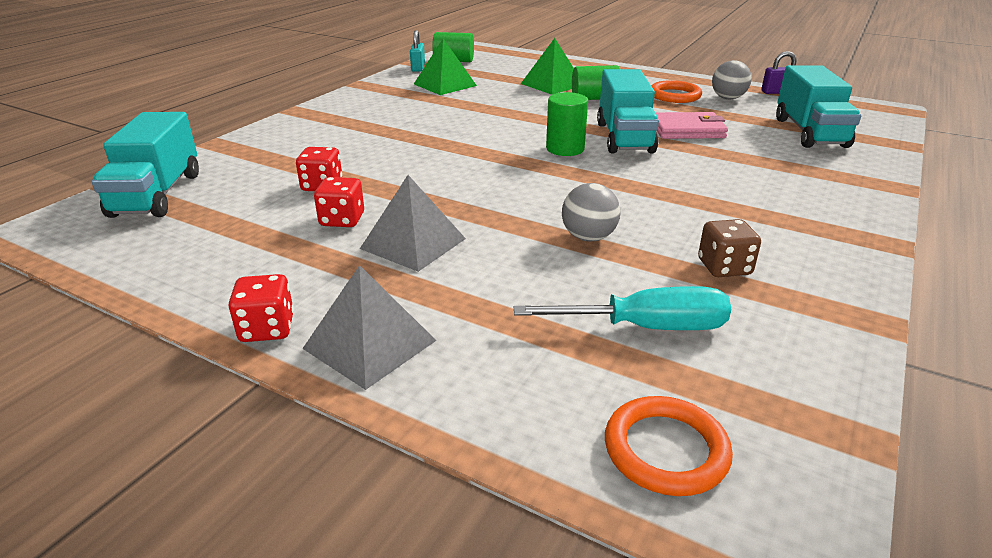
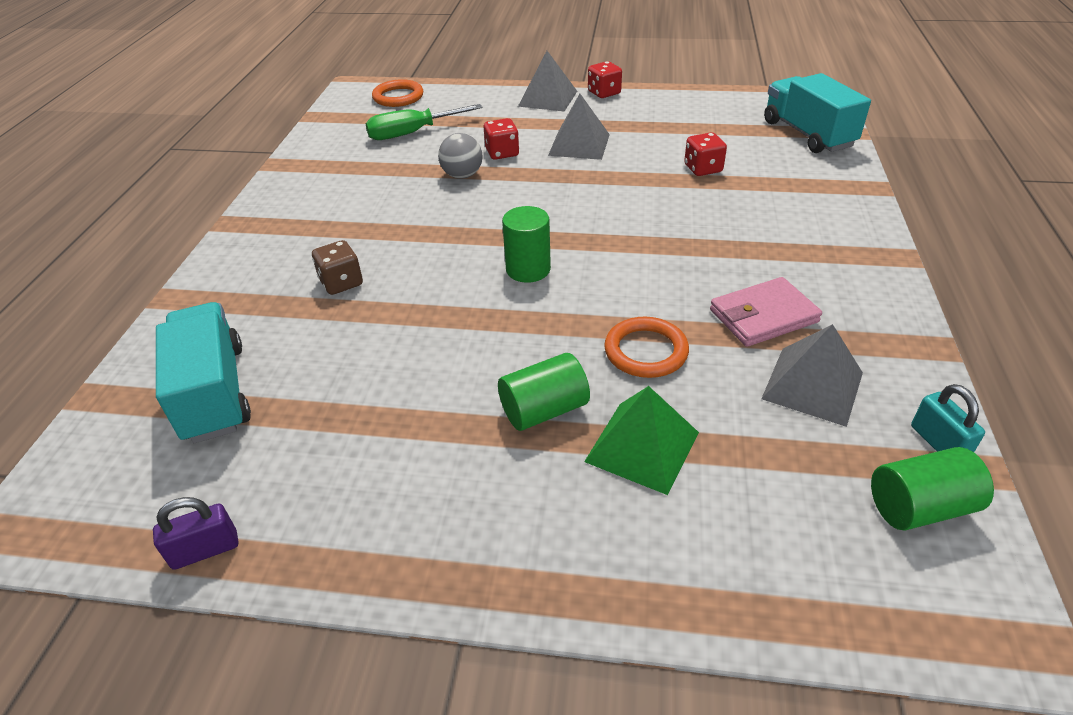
camera: 160 degrees right, 10 degrees up
(342, 220) = (646, 148): red dice -> red dice (502, 153)
(444, 85) = (812, 385): green pyramid -> grey pyramid
(624, 137) = (468, 310): turquoise truck -> none
(644, 327) = (413, 133): turquoise screwdriver -> green screwdriver
(674, 95) = (411, 465): orange ring -> orange ring (646, 351)
(687, 130) = (388, 350): pink wallet -> pink wallet (763, 316)
(724, 267) = (364, 175): brown dice -> brown dice (341, 283)
(728, 98) = (313, 485): grey ball -> none

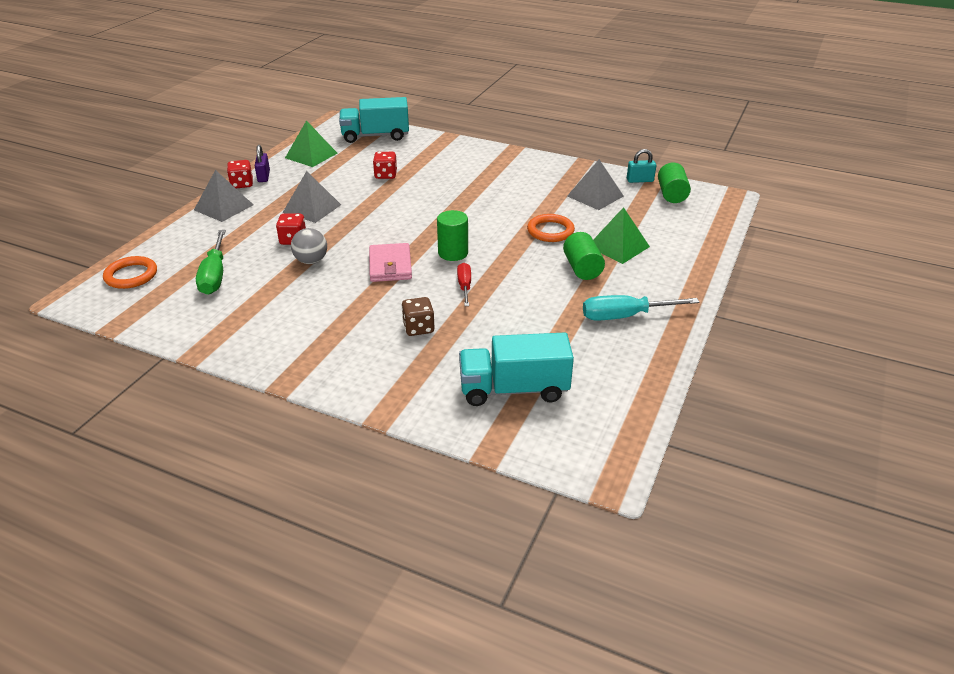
camera: 75 degrees left, 5 degrees down
(205, 550) = (648, 391): purple padlock -> purple padlock (264, 176)
(413, 489) = (625, 316): none -> turquoise screwdriver
(447, 298) = (464, 286): none -> red screwdriver
(708, 109) = (311, 155): none -> green pyramid
(763, 316) = (539, 194): pink wallet -> pink wallet (390, 265)

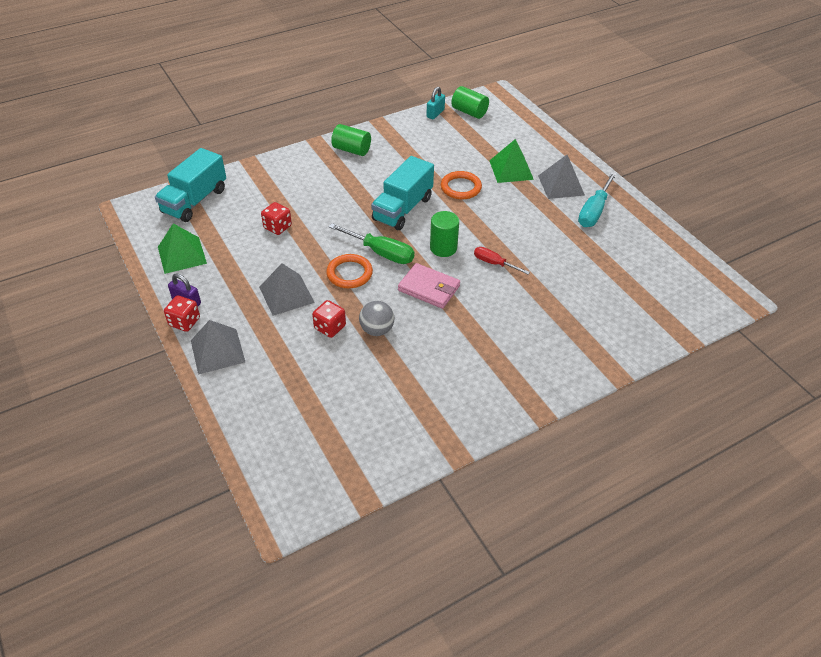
camera: 55 degrees left, 10 degrees up
(131, 275) = (282, 460): orange ring -> orange ring (349, 273)
(215, 275) = (340, 400): green screwdriver -> green screwdriver (380, 252)
(418, 328) = (527, 311): brown dice -> none
(514, 389) = (633, 298): turquoise truck -> turquoise truck (402, 209)
(582, 268) = (523, 199): green cylinder -> green cylinder (351, 150)
(595, 196) = (434, 143): grey pyramid -> grey pyramid (561, 185)

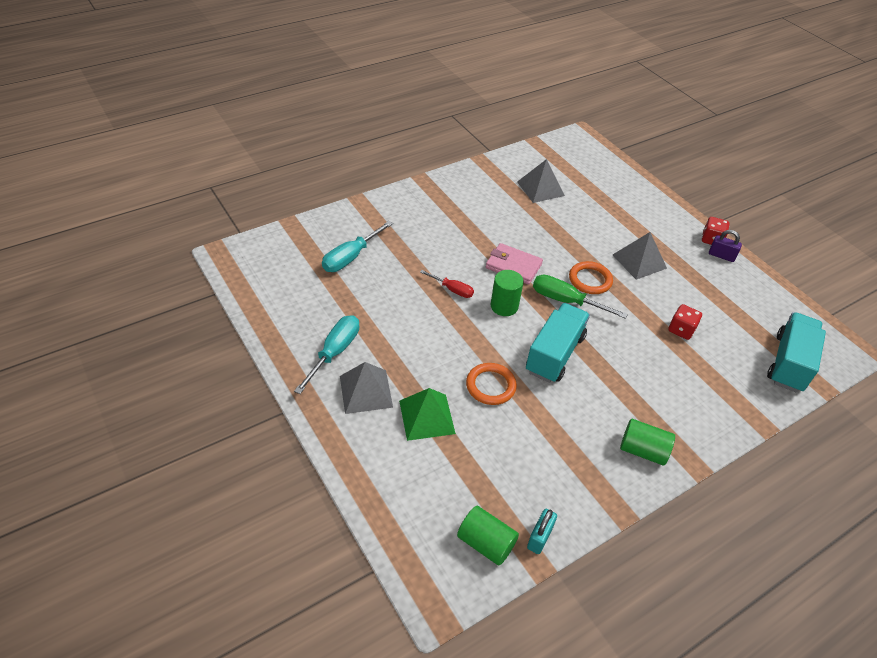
camera: 175 degrees right, 0 degrees up
(182, 255) = (756, 299): green pyramid -> none
(217, 351) = (672, 219): grey pyramid -> grey pyramid (540, 188)
(330, 327) = (591, 235): red dice -> none
(377, 330) = (552, 232): grey ball -> none
(605, 297) = (351, 257): none -> turquoise screwdriver

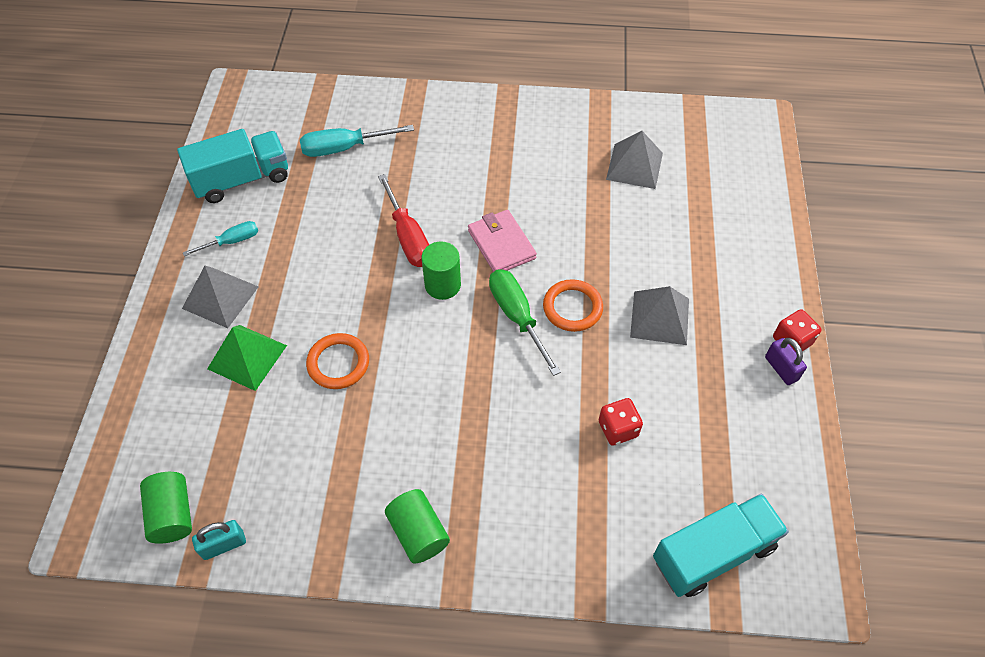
camera: 40 degrees right, 10 degrees up
(334, 352) = (231, 241): turquoise screwdriver -> turquoise screwdriver, size x0.62
(452, 290) = (408, 237): red screwdriver -> red screwdriver, size x1.61
(555, 354) = (439, 369): turquoise truck -> turquoise truck (242, 180)

